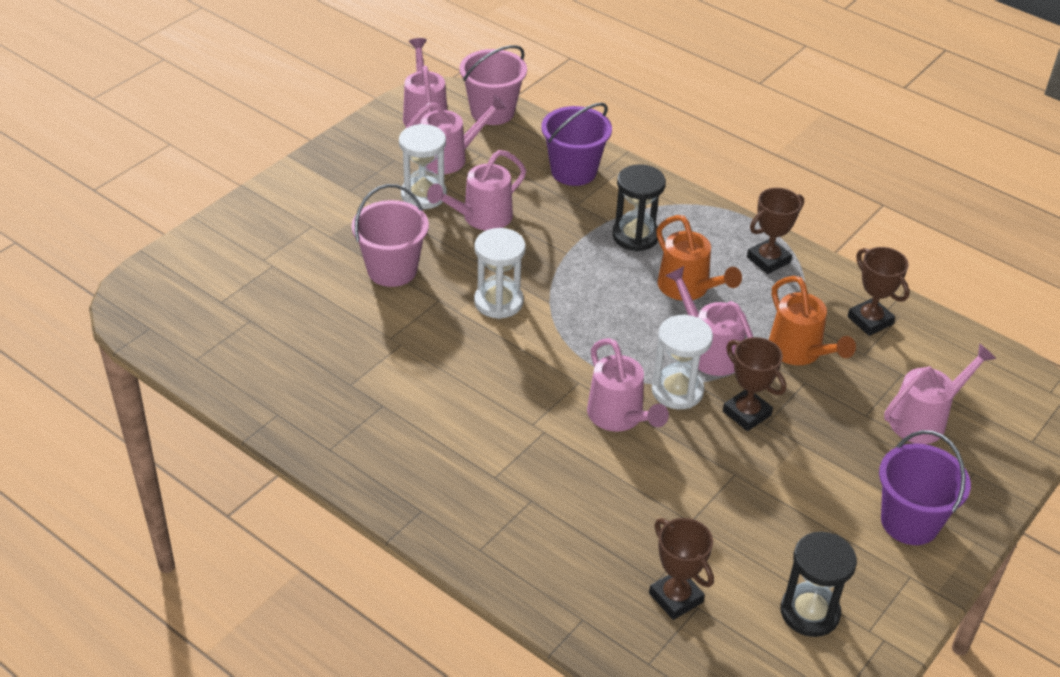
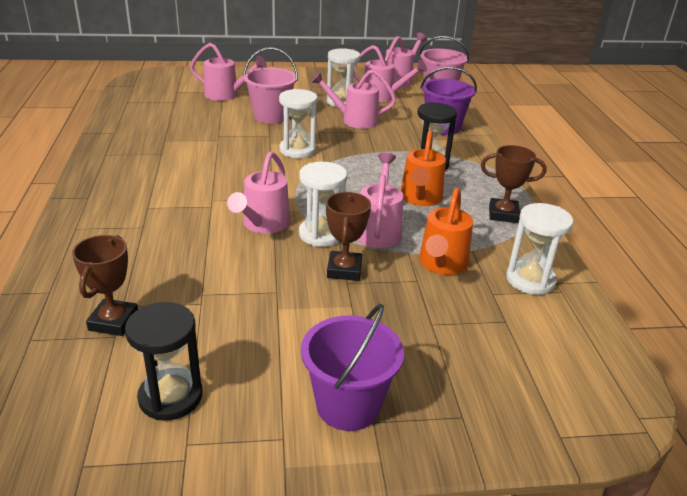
camera: 45 degrees right, 10 degrees down
(870, 320) = (530, 280): brown trophy -> white hourglass
(924, 419) = (477, 357): pink watering can -> pink watering can (226, 95)

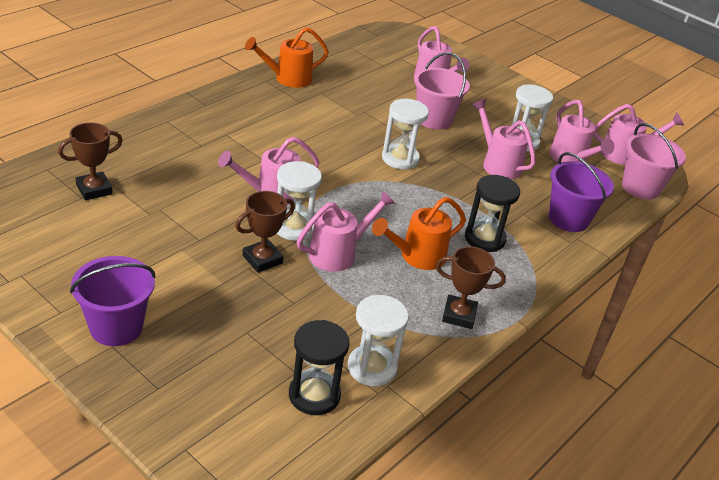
camera: 45 degrees right, 5 degrees up
(170, 397) = (52, 248): black hourglass -> black hourglass (314, 395)
(441, 265) = (331, 307): orange watering can -> orange watering can (287, 78)
(503, 214) = (459, 315): brown trophy -> brown trophy turned 45 degrees counterclockwise

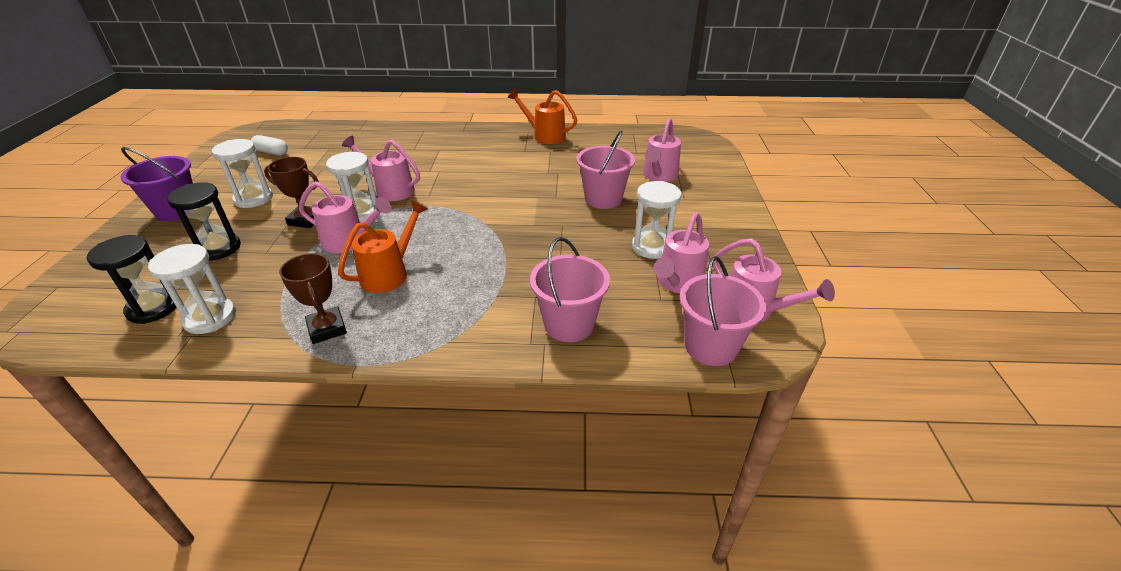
camera: 55 degrees right, 0 degrees up
(58, 220) = (271, 152): none -> white capsule
(94, 189) = (316, 146): brown trophy -> none
(400, 159) = (518, 210): white hourglass -> white hourglass (253, 199)
(417, 256) = (389, 273): orange watering can -> orange watering can turned 105 degrees clockwise
(484, 239) = (463, 293): black hourglass -> black hourglass (218, 248)
(498, 164) = (593, 251): pink watering can -> none
(568, 219) = (569, 324): purple bucket -> pink bucket

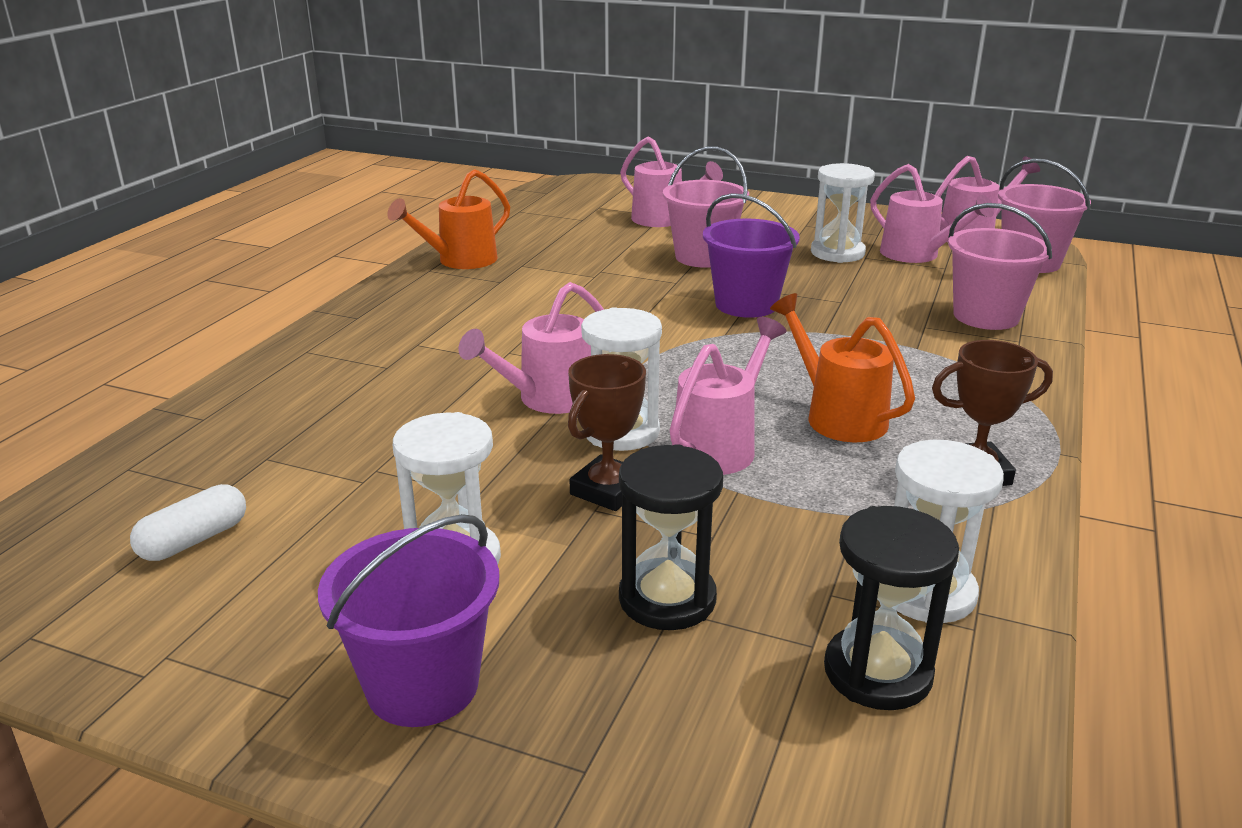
camera: 70 degrees left, 10 degrees down
(534, 224) = (746, 305): none -> purple bucket

